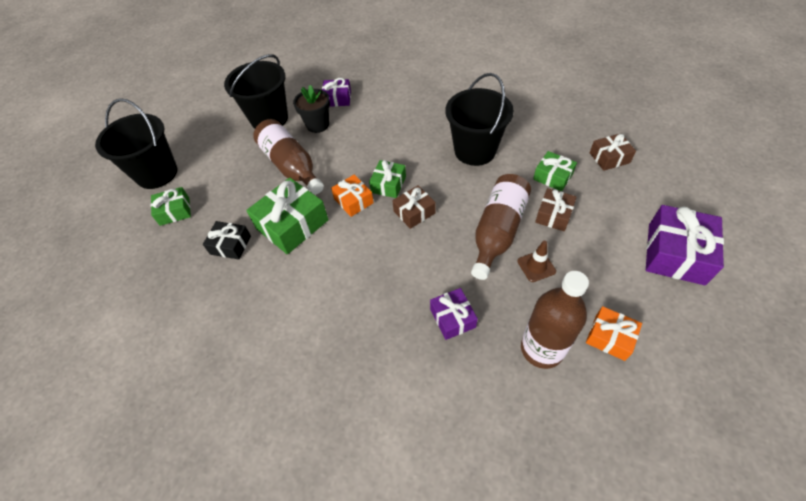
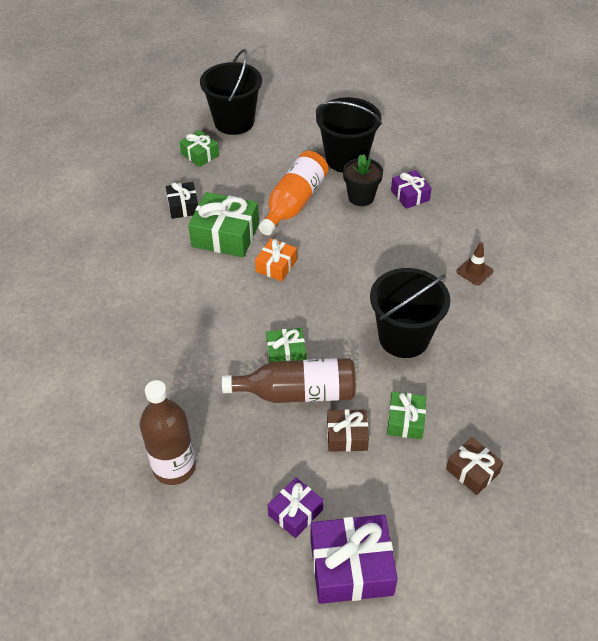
camera: 60 degrees right, 5 degrees down
(291, 166) = (294, 203): brown bottle -> orange bottle
(388, 184) = (312, 283): green gift -> green gift (286, 354)
(414, 212) = (287, 317): brown gift -> none
(452, 318) = (178, 388): purple gift -> purple gift (295, 512)
(536, 266) = (269, 438): brown traffic cone -> brown traffic cone (474, 271)
(610, 337) = (210, 521): orange gift -> none

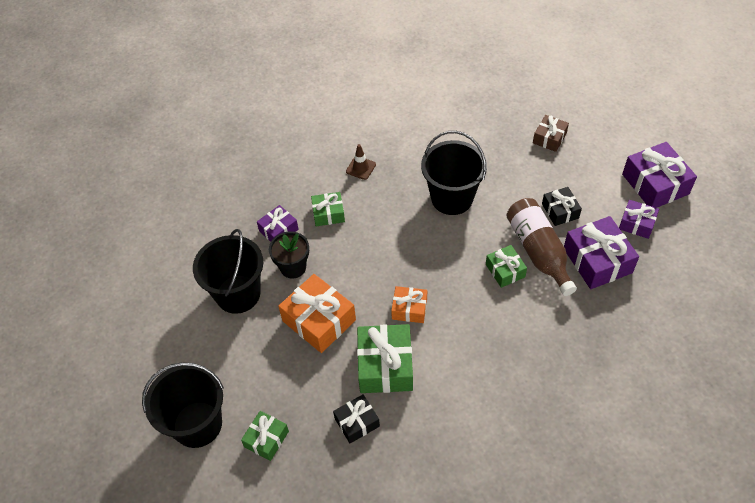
camera: 105 degrees left, 5 degrees up
(174, 467) = (647, 310): brown bottle -> none
(261, 445) = (597, 260): none -> purple gift
(294, 203) = (319, 320): orange bottle -> orange gift
(347, 436) = (560, 211): brown gift -> black gift
(405, 421) = (529, 181): green gift -> green gift (328, 214)

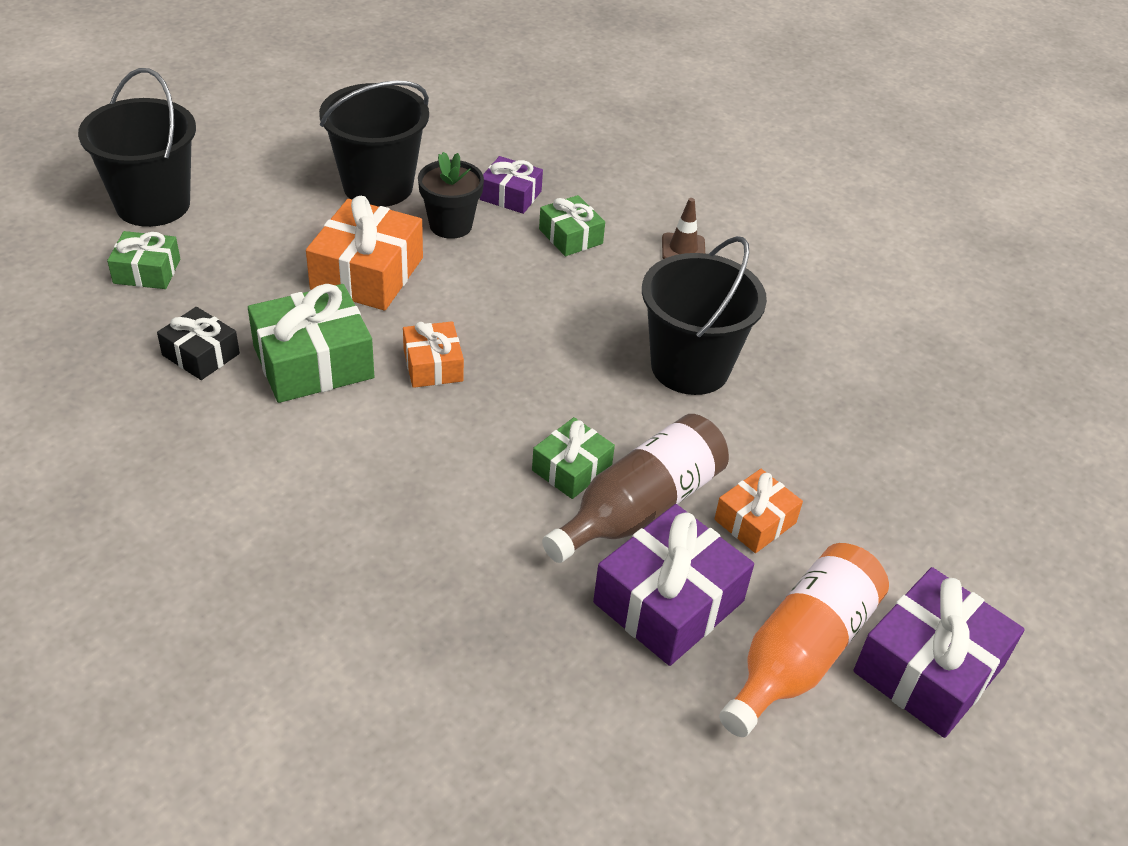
camera: 60 degrees right, 10 degrees down
(549, 138) = (924, 471): brown gift -> none
(560, 211) = (755, 521): black gift -> orange gift
(636, 224) = (800, 653): purple gift -> orange bottle

